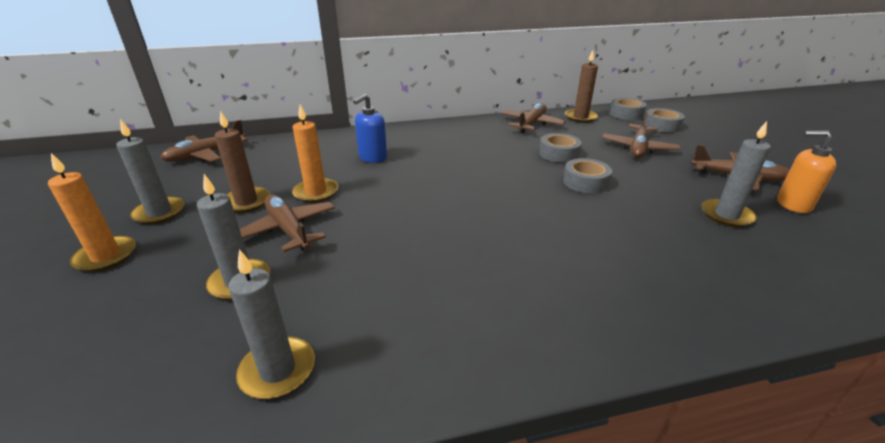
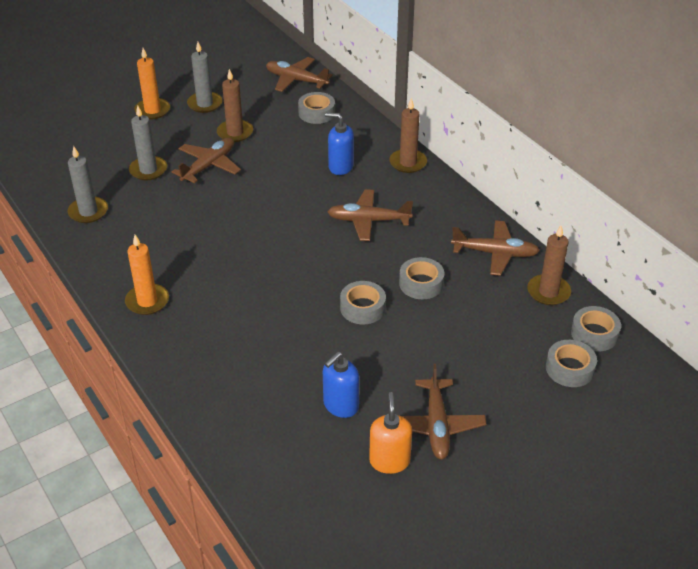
camera: 70 degrees right, 10 degrees up
(275, 154) = (316, 113): none -> grey tape
(316, 192) = (264, 158): orange candle -> orange candle (147, 301)
(396, 132) = (408, 163): none -> brown candle
(638, 148) = (475, 345): brown plane -> brown plane (368, 221)
(726, 215) = (340, 405): grey candle -> blue soap dispenser

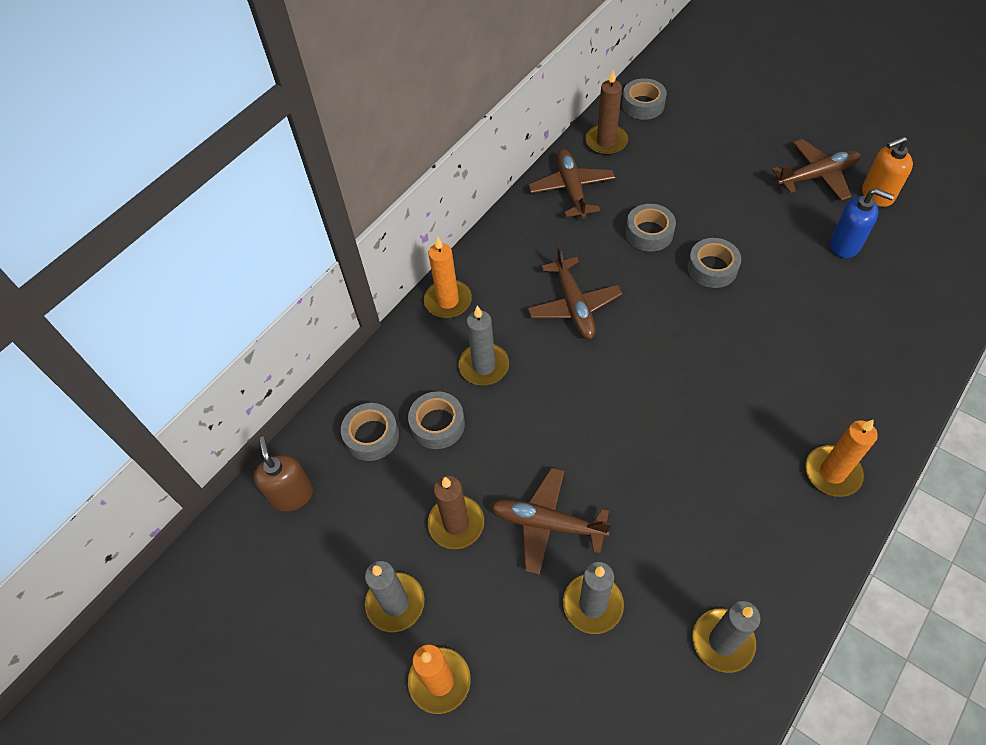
camera: 105 degrees left, 15 degrees up
(296, 80) = (292, 495): brown plane -> brown soap dispenser
(340, 167) = (484, 366): blue soap dispenser -> grey candle
(408, 163) = (448, 301): brown candle -> orange candle
(569, 368) = (694, 112): grey tape -> grey tape (437, 424)

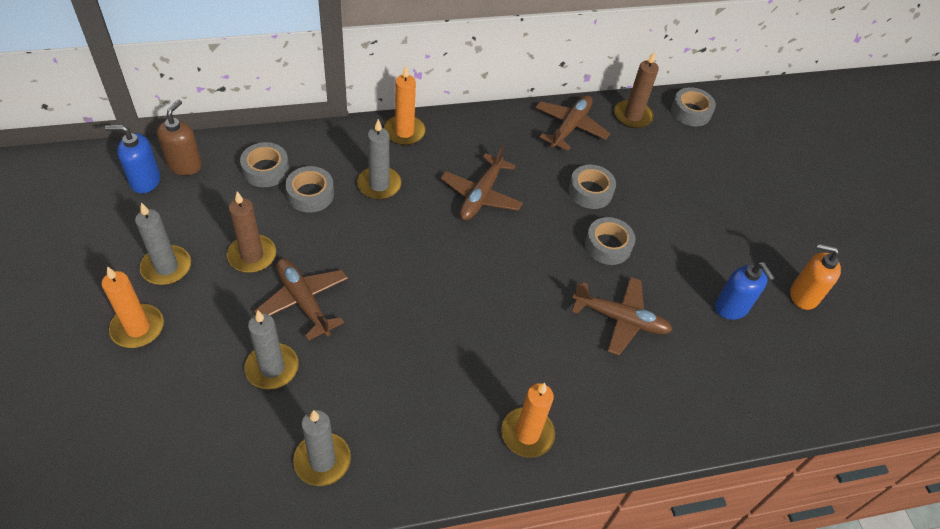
camera: 30 degrees right, 5 degrees down
(273, 542) = (145, 181): none -> blue soap dispenser
(817, 176) = (769, 248): brown plane -> brown plane (620, 319)

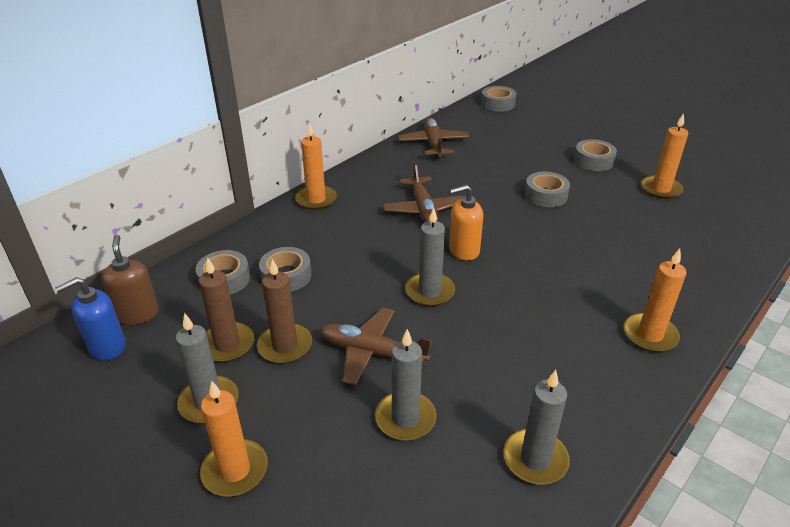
camera: 30 degrees left, 15 degrees down
(379, 185) = (337, 241): grey candle -> grey candle (430, 292)
(590, 191) = (494, 172): grey tape -> grey tape (593, 161)
(620, 319) = (610, 231): brown plane -> none
(632, 116) = (465, 121): brown candle -> brown candle (227, 345)
(731, 307) = (660, 189): blue soap dispenser -> orange candle
(803, 295) = (687, 163): orange soap dispenser -> orange soap dispenser (463, 250)

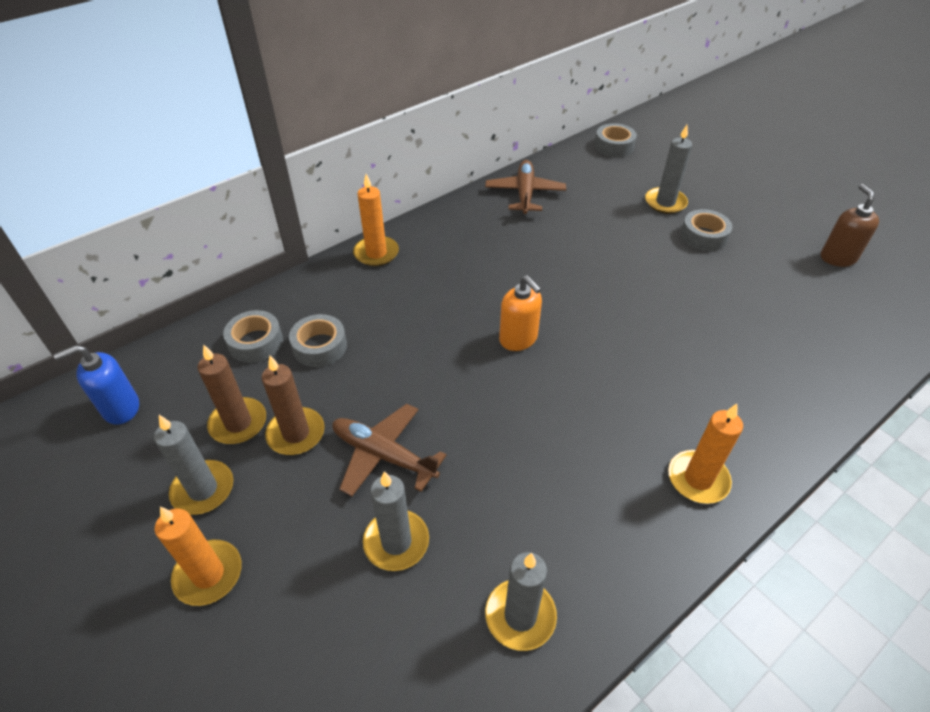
camera: 10 degrees right, 10 degrees up
(138, 314) = (159, 373): brown soap dispenser -> brown soap dispenser (837, 258)
(423, 209) = (489, 280): brown plane -> none
(430, 292) = (466, 387): grey candle -> grey candle (665, 202)
(463, 250) = (518, 339): orange soap dispenser -> orange soap dispenser turned 120 degrees counterclockwise
(546, 195) = (633, 277): grey tape -> none
(660, 189) = (772, 284): orange candle -> none

